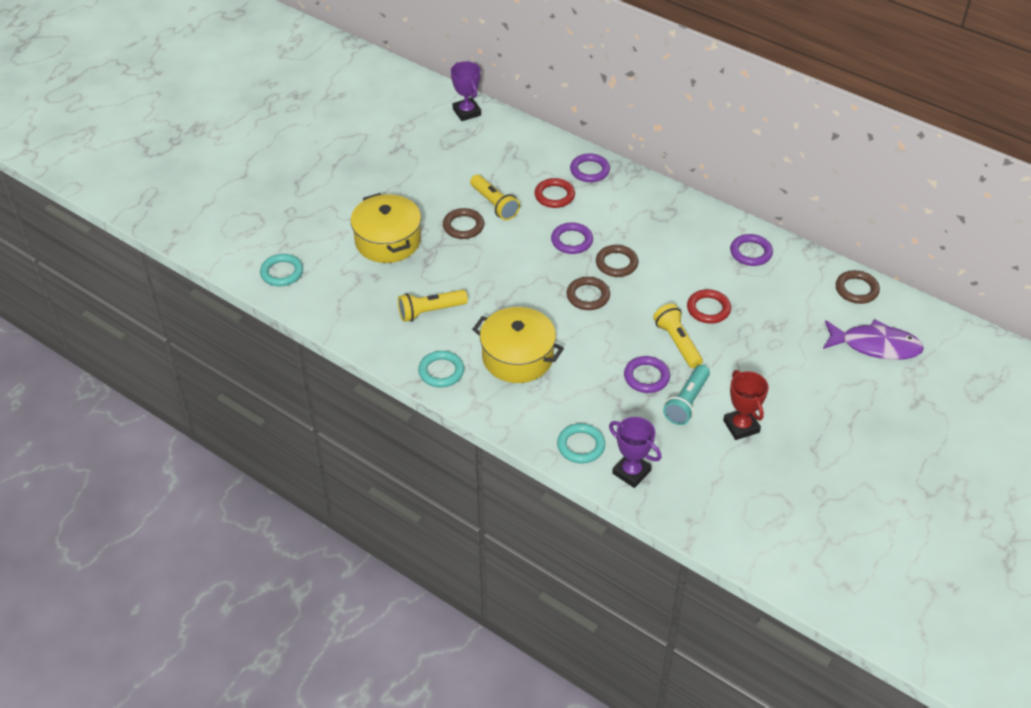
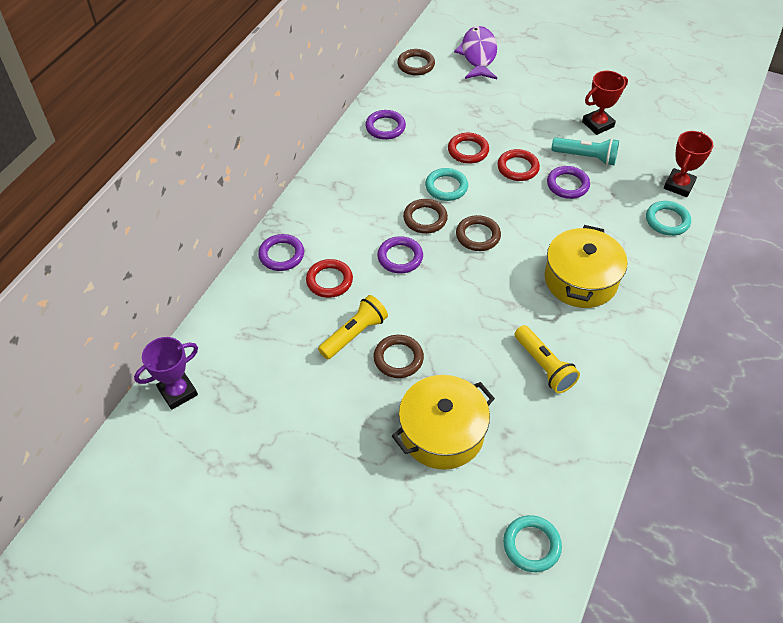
camera: 100 degrees left, 5 degrees up
(441, 371) = (625, 340): turquoise ring -> turquoise ring (446, 187)
(631, 472) = (679, 185): purple trophy -> red trophy
(677, 343) = (518, 168): yellow flashlight -> red ring

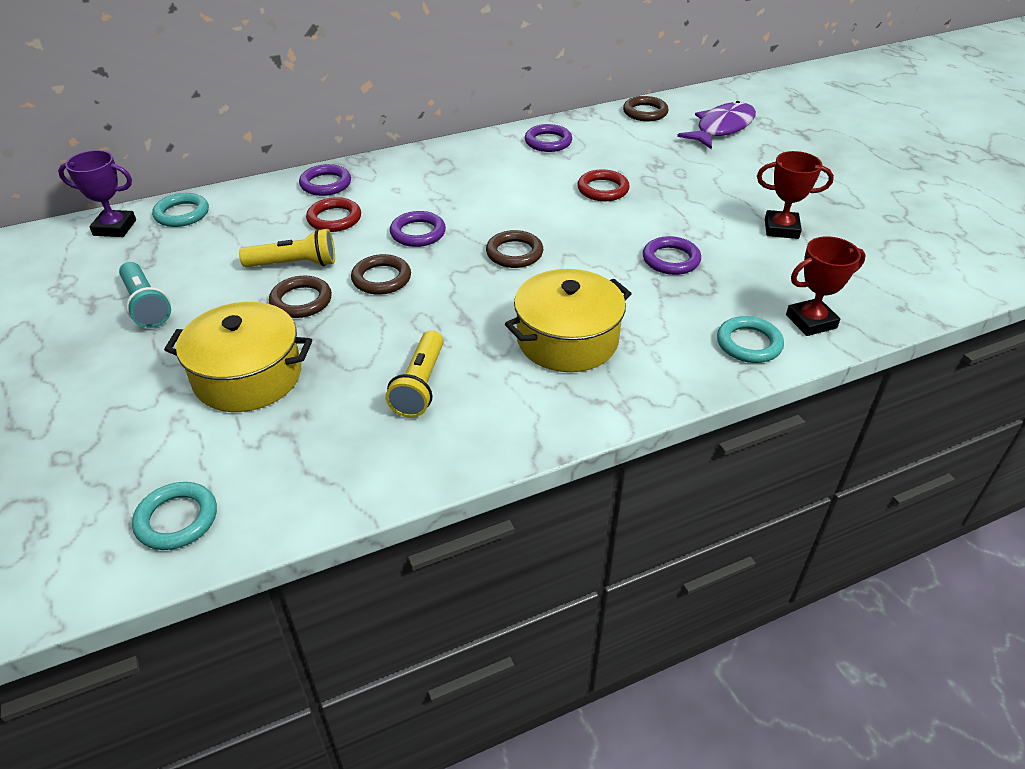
camera: 40 degrees right, 10 degrees down
(425, 218) = (484, 217): brown ring -> brown ring (381, 278)
(446, 187) = (540, 205): turquoise ring -> turquoise ring (182, 214)
(518, 168) = (635, 223): red ring -> none
(586, 157) = (726, 248): turquoise flashlight -> turquoise flashlight (146, 305)

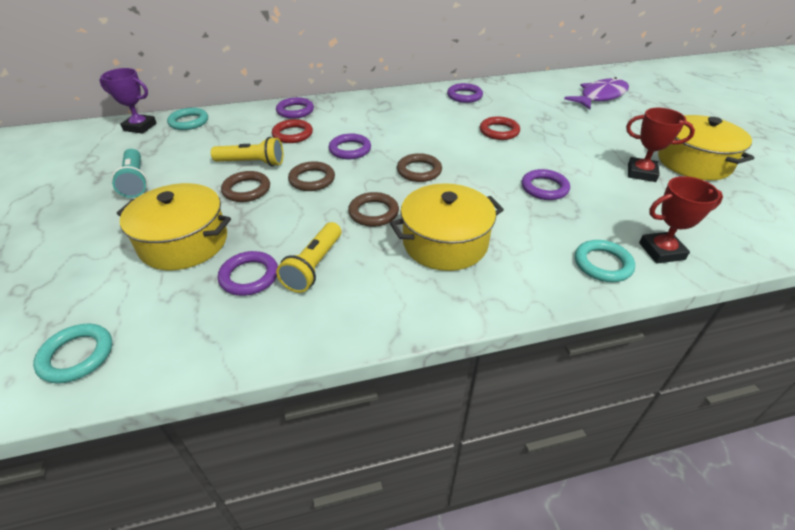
camera: 10 degrees right, 0 degrees up
(346, 407) = (249, 276): none -> purple ring
(645, 112) = (542, 82): brown ring -> brown ring (373, 212)
(840, 209) = (693, 162): none -> yellow pot

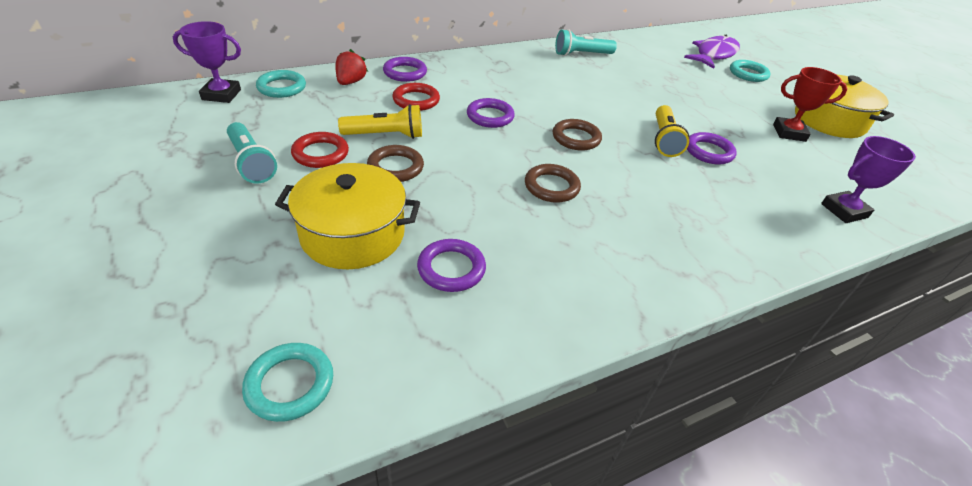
camera: 15 degrees left, 0 degrees up
(246, 118) = (350, 82): none -> red strawberry
(312, 179) = (465, 152): brown ring -> none
(314, 266) = (518, 251): yellow flashlight -> yellow flashlight (664, 140)
(445, 243) = (641, 215): yellow pot -> none
(464, 96) = (581, 54): purple ring -> turquoise flashlight
(499, 131) = (635, 93): red ring -> red ring (320, 153)
(602, 264) = (799, 227): turquoise ring -> turquoise ring (748, 74)
(661, 251) = (844, 211): red trophy -> purple trophy

